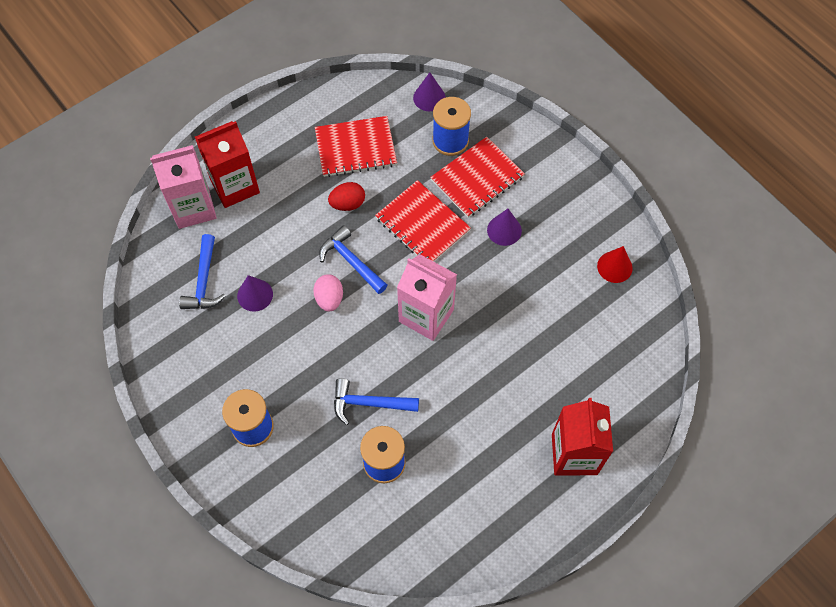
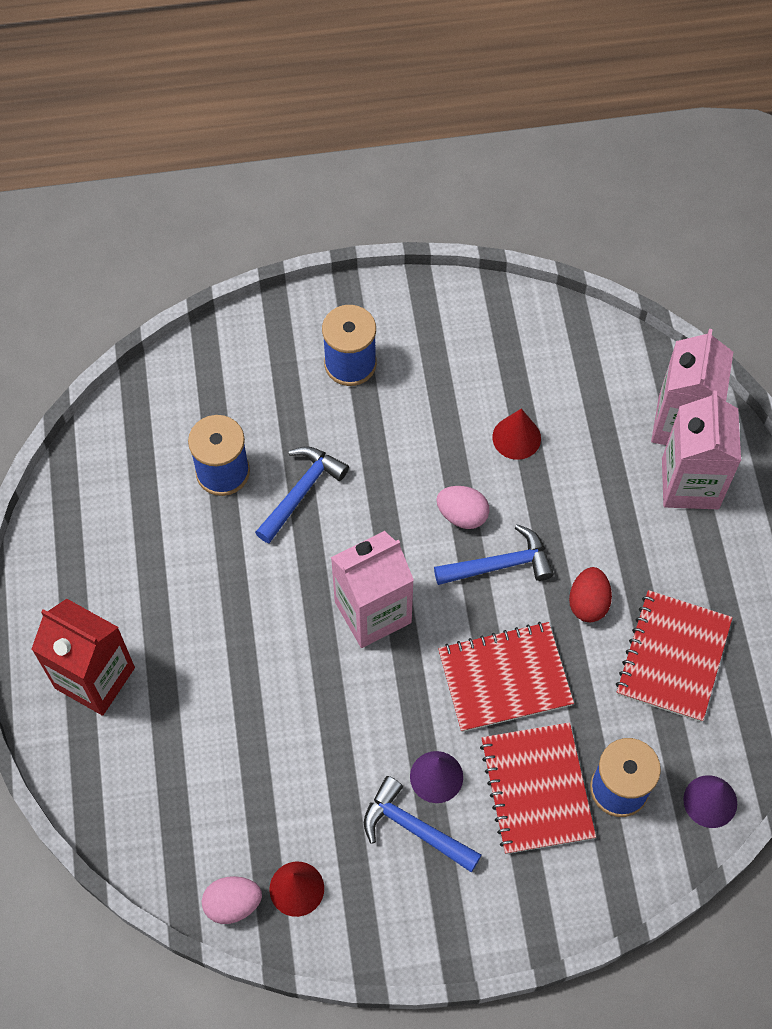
camera: 120 degrees right, 0 degrees up
(204, 281) = (568, 392): blue hammer -> blue hammer (414, 828)
(235, 186) = (690, 483): red carton -> pink carton
(255, 295) = (516, 437): purple cone -> red cone
(646, 294) = (233, 904): none -> pink egg

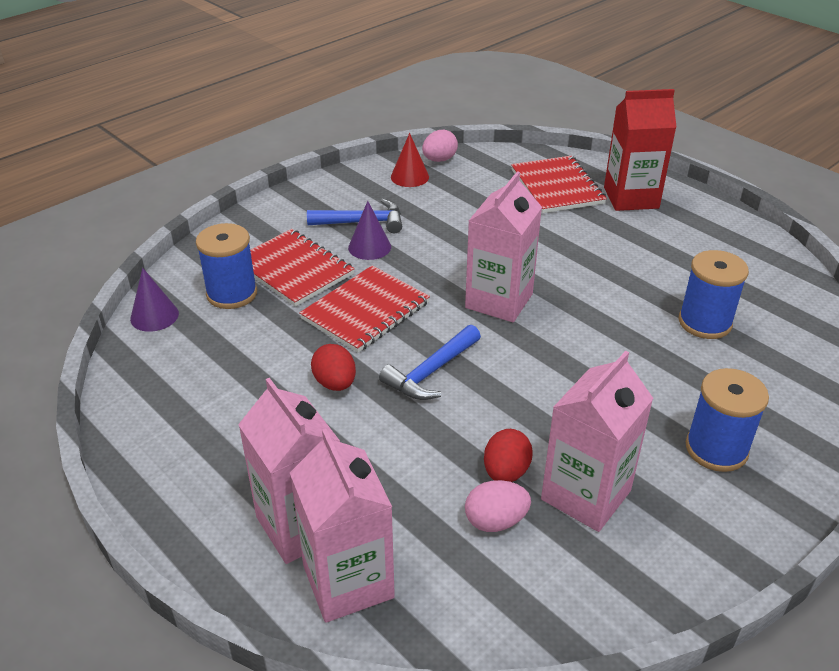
camera: 145 degrees right, 25 degrees down
(301, 492) = (634, 340): blue hammer -> none
(462, 515) = (494, 389): pink egg -> pink egg (495, 521)
(476, 387) = (586, 495): none -> pink carton
(516, 437) = (506, 472): red cone -> red egg
(673, 657) = (235, 383): red notebook -> red notebook (557, 187)

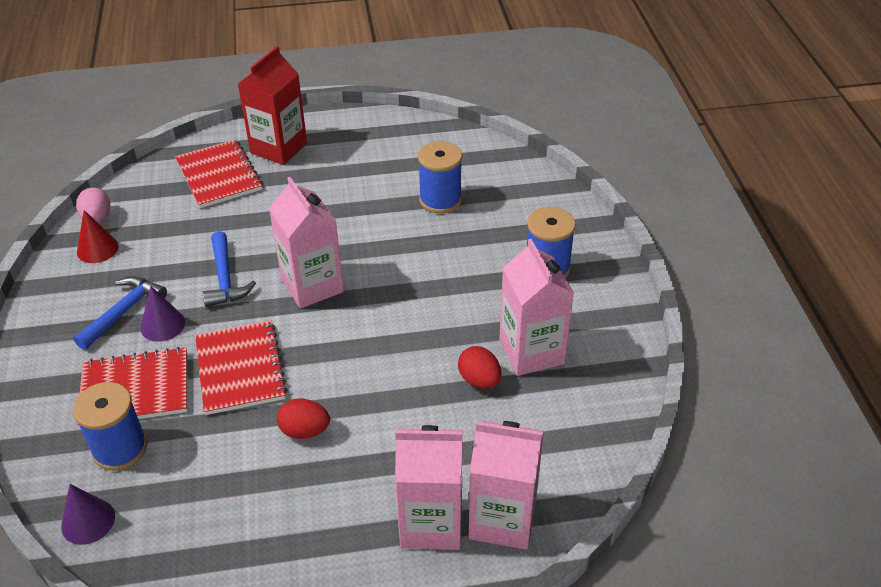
camera: 55 degrees left, 5 degrees up
(431, 372) = (348, 366): blue hammer -> blue hammer (225, 278)
(495, 521) = (515, 410): pink egg -> none
(557, 187) = (219, 175): red notebook -> red notebook turned 45 degrees clockwise

